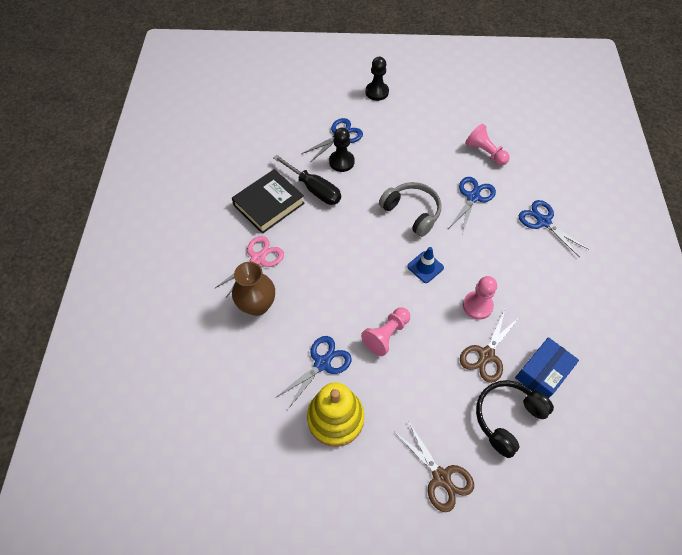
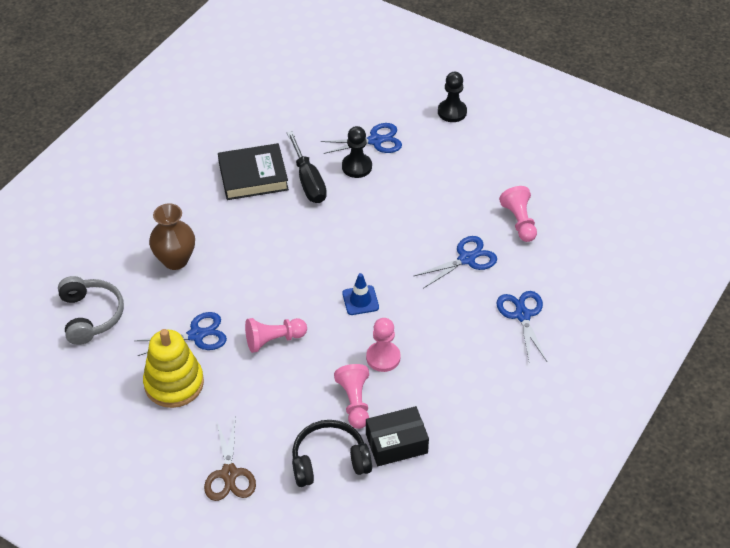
camera: 30 degrees right, 10 degrees down
(258, 259) = (206, 221): pink scissors -> none
(411, 212) = (389, 245): grey headphones -> grey headphones (90, 316)
(486, 355) = (354, 402): brown scissors -> pink pawn
(542, 373) = (396, 443): blue box -> black box

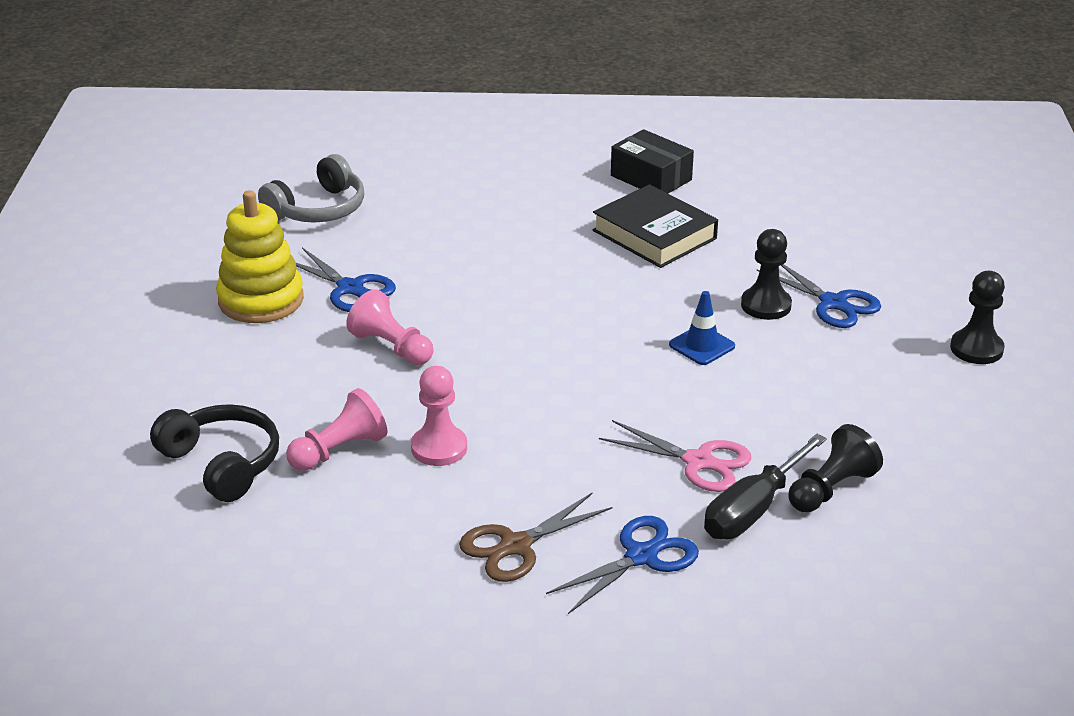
camera: 60 degrees right, 15 degrees down
(175, 260) = (456, 231): brown vase -> none
(229, 474) = (147, 391): brown scissors -> brown scissors (515, 546)
(308, 181) = (694, 277): black screwdriver -> black screwdriver (753, 509)
(360, 300) = (524, 393): blue traffic cone -> blue traffic cone (702, 345)
(396, 443) = (294, 513): black box -> black box (651, 178)
(466, 259) = (698, 462): blue scissors -> pink scissors
(519, 221) = (831, 489): pink pawn -> black pawn

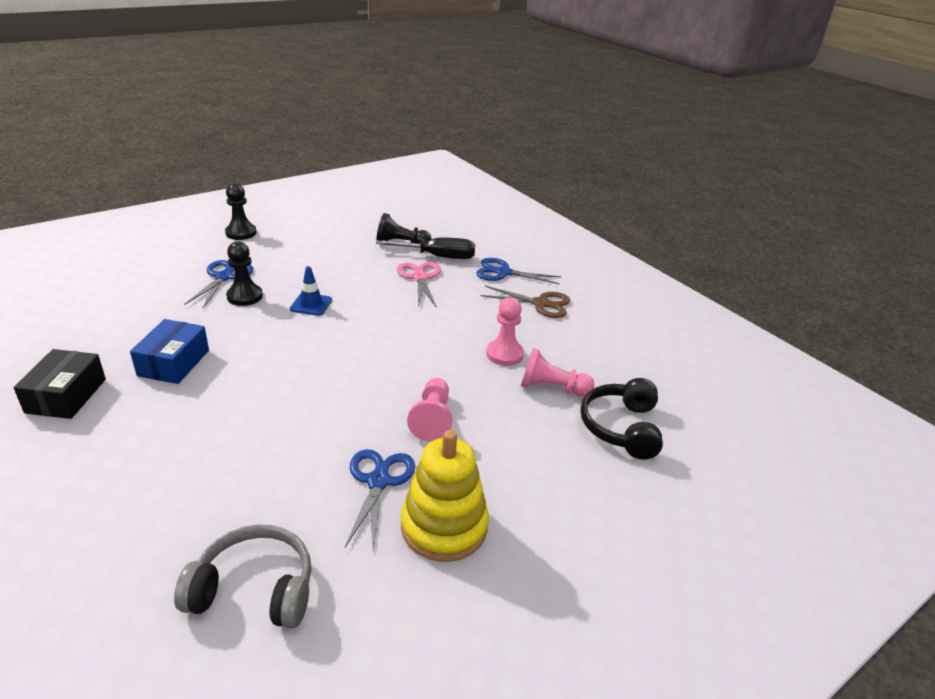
camera: 130 degrees left, 0 degrees up
(654, 234) = (174, 363): black book -> blue box

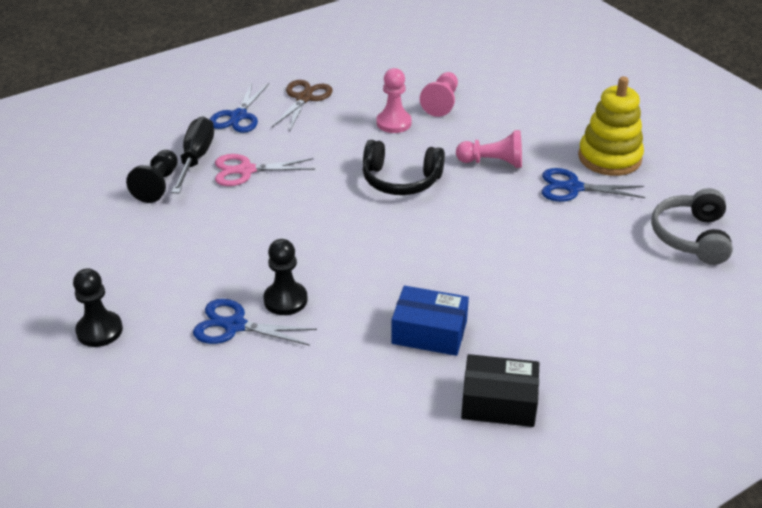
camera: 85 degrees left, 5 degrees up
(311, 304) = (305, 245): blue traffic cone -> none
(622, 428) = (487, 77): black headphones -> black headphones (401, 180)

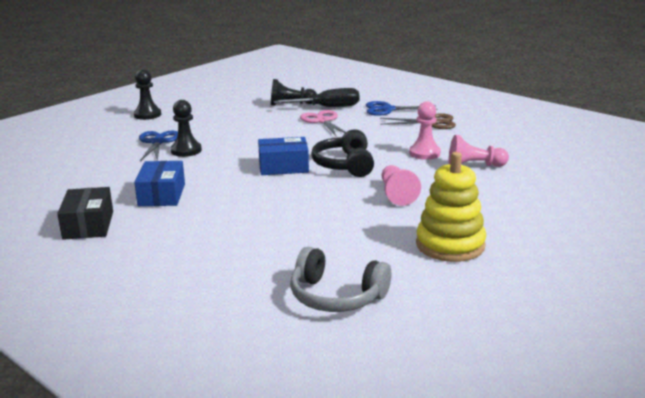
camera: 75 degrees right, 15 degrees down
(384, 224) = (283, 167): none -> blue box
(573, 188) = (382, 231): blue scissors -> none
(691, 237) = (336, 296): grey headphones -> grey headphones turned 150 degrees counterclockwise

